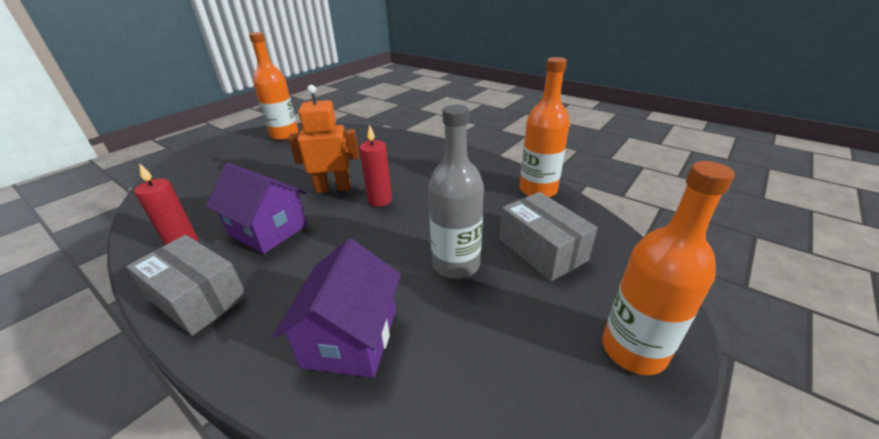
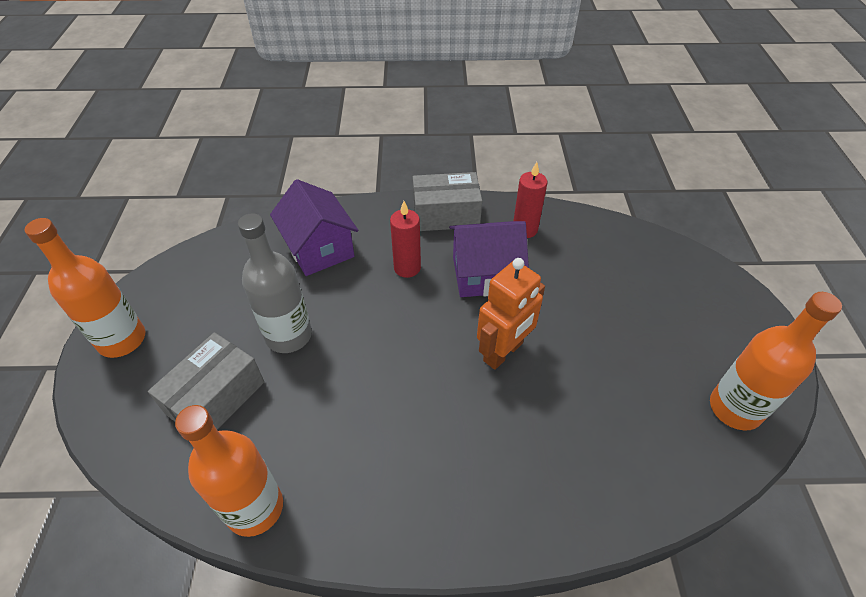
camera: 140 degrees right, 15 degrees up
(380, 200) = (432, 366): red candle -> red candle (407, 268)
(542, 249) = (215, 397): grey box -> grey box turned 75 degrees counterclockwise

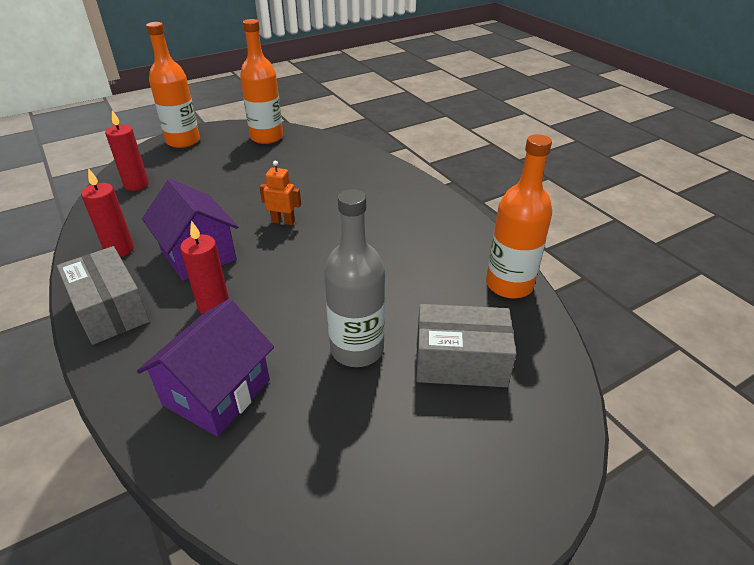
camera: 120 degrees left, 10 degrees down
(122, 340) = (479, 503): orange bottle -> orange bottle (183, 141)
(503, 352) = (283, 221): orange robot -> orange robot, size x0.58
(642, 257) = (136, 185): none -> red candle

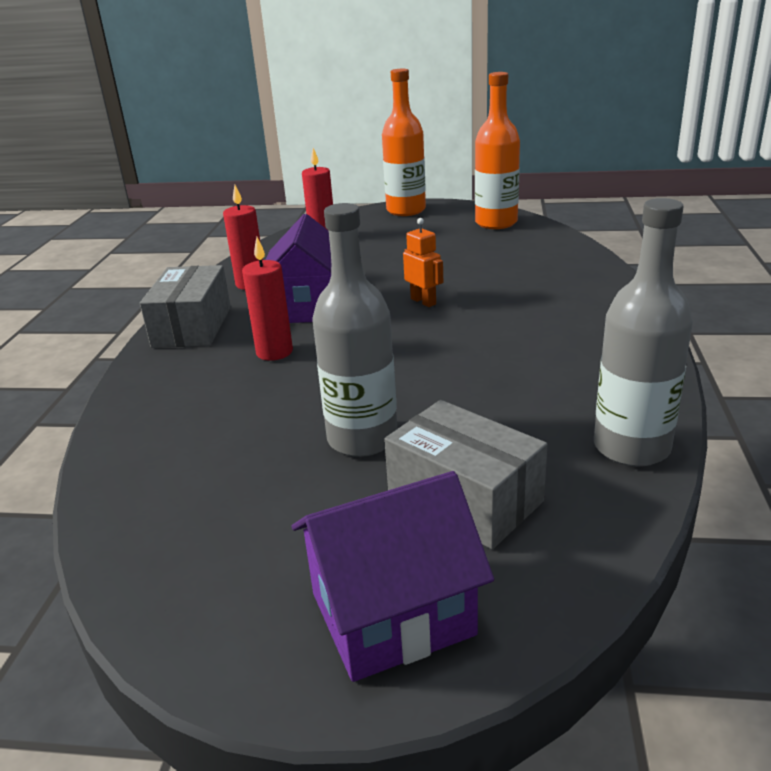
camera: 40 degrees right, 10 degrees down
(217, 392) = (196, 420): purple house -> purple house (392, 614)
(509, 285) = (631, 447): orange bottle -> grey bottle

